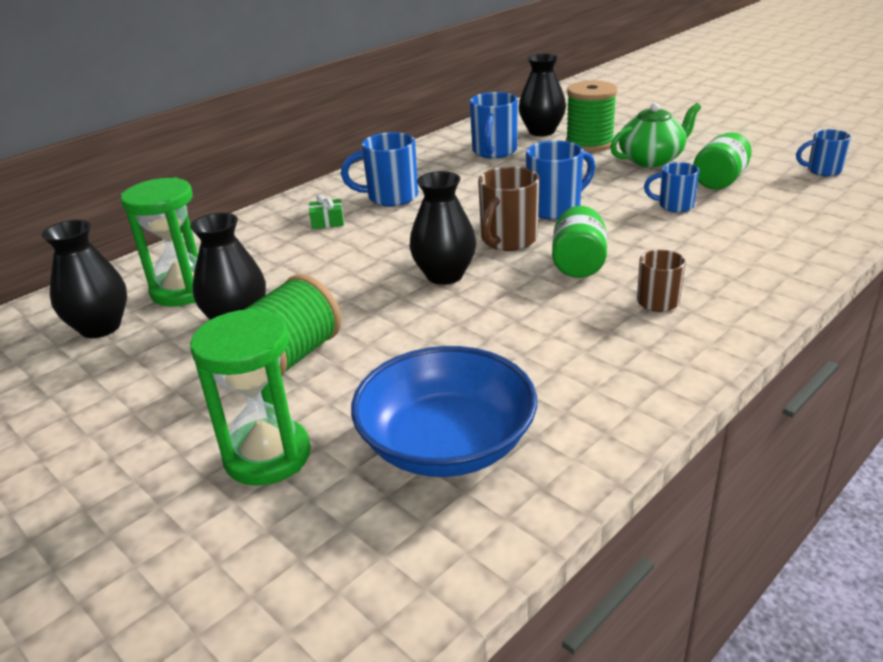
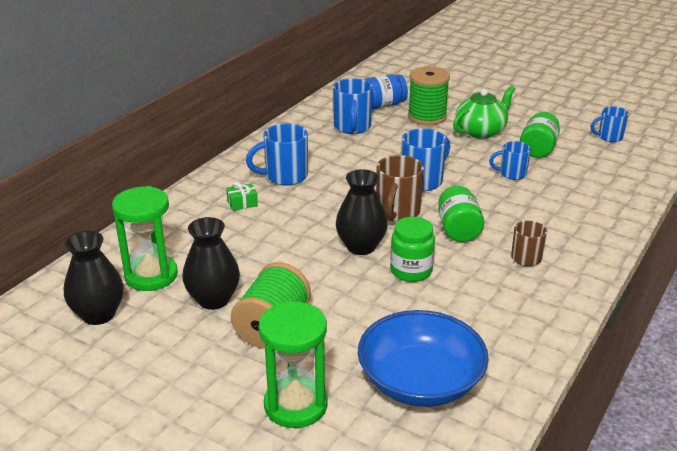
camera: 15 degrees left, 0 degrees up
(495, 306) = (411, 271): none -> green jar
(541, 131) = (383, 105): black vase -> blue jar

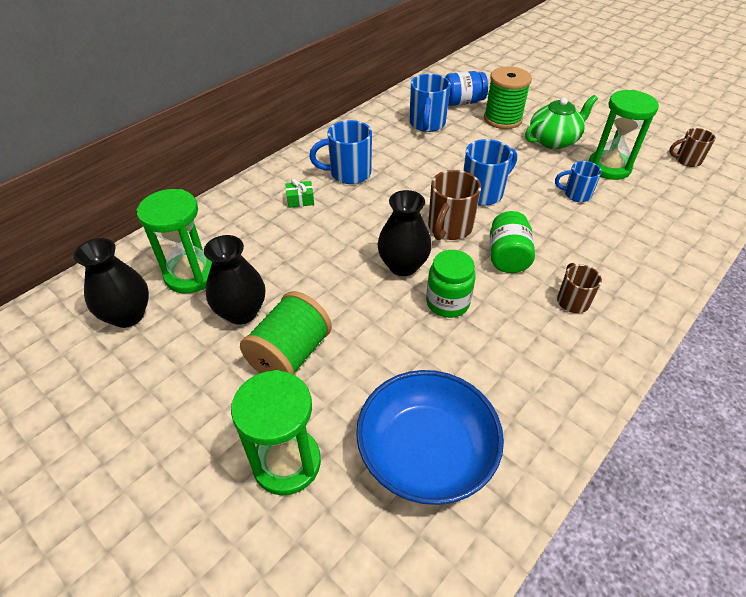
camera: 10 degrees right, 15 degrees up
(538, 149) = (609, 167): green jar -> green hourglass
(609, 137) = (686, 160): blue mug -> brown mug

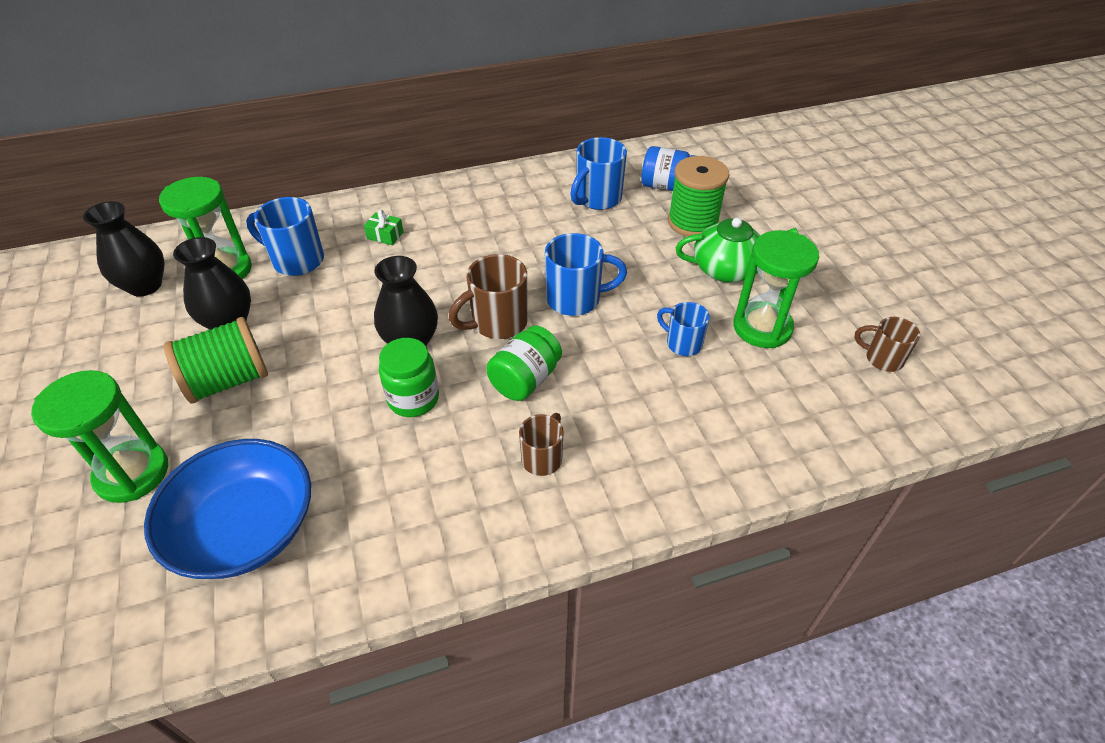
camera: 30 degrees right, 0 degrees up
(348, 173) = (458, 225): blue mug -> blue mug (296, 260)

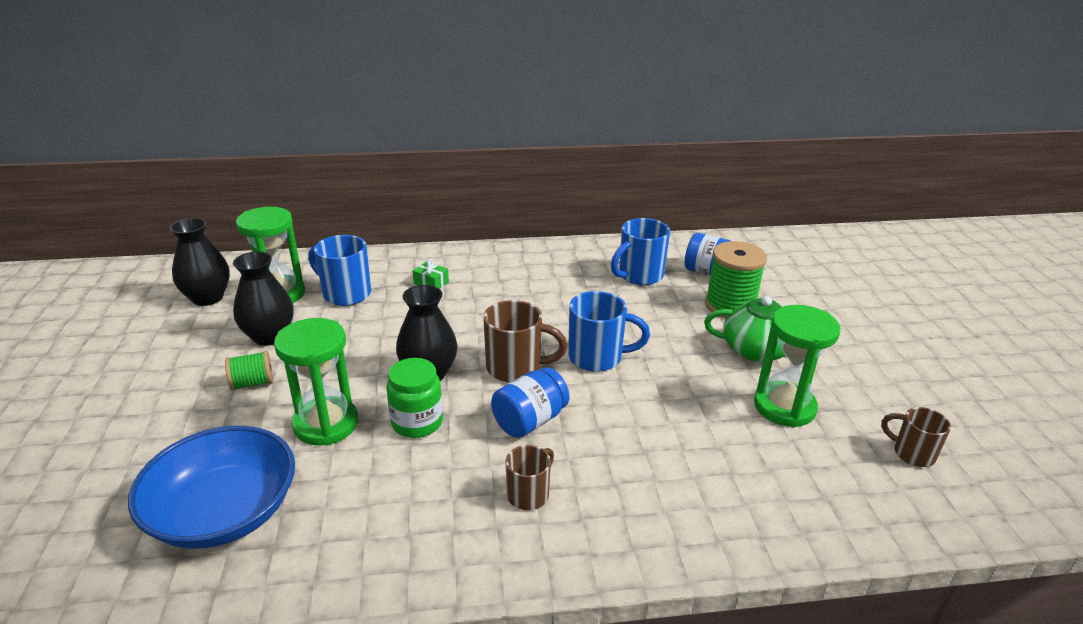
camera: 10 degrees right, 15 degrees down
(132, 473) = (141, 448): green hourglass -> green hourglass (326, 424)
(228, 380) = (252, 383): green spool -> green spool, size x0.55
(497, 323) = (516, 368): brown mug -> brown mug turned 150 degrees counterclockwise
(525, 379) = (530, 421): green jar -> blue jar
(682, 343) = (697, 410): blue mug -> none

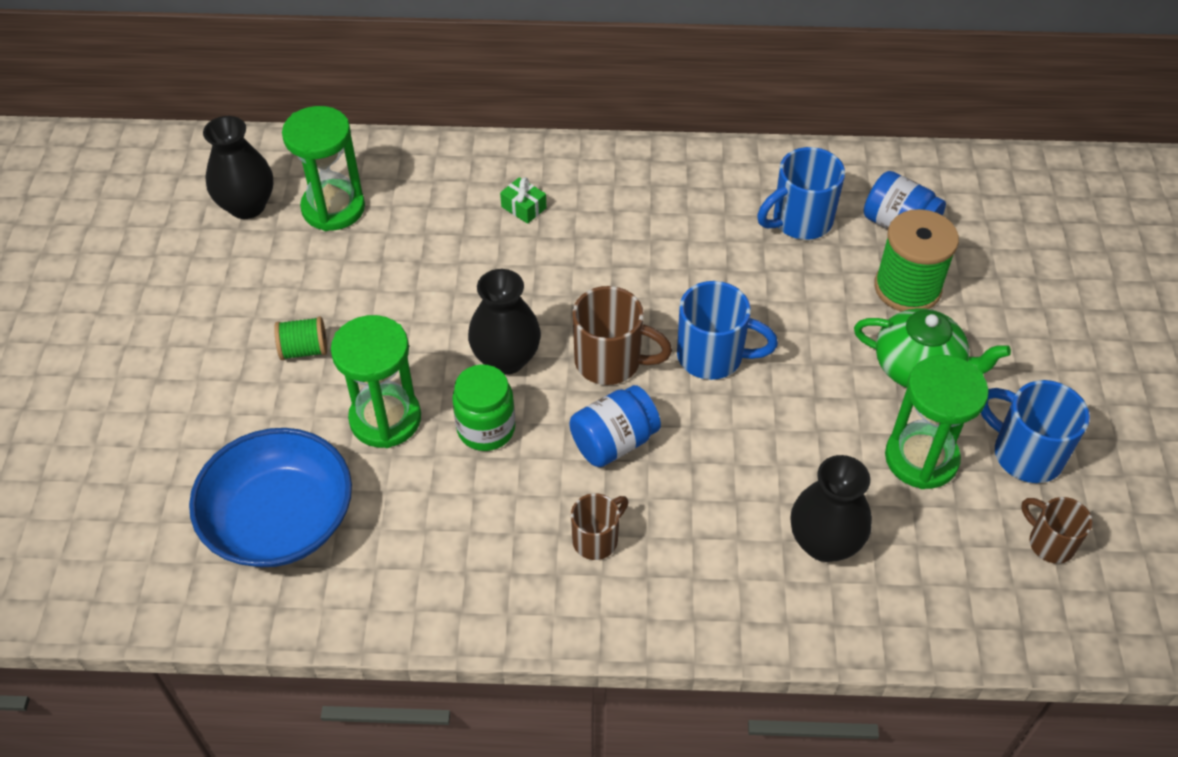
camera: 10 degrees right, 20 degrees up
(269, 336) = (322, 279): black vase -> black vase (824, 542)
(345, 294) = (414, 216): blue mug -> blue mug (1025, 454)

